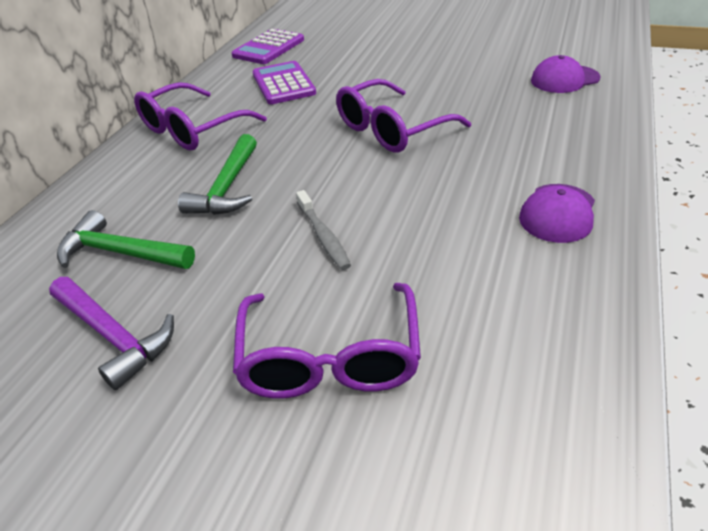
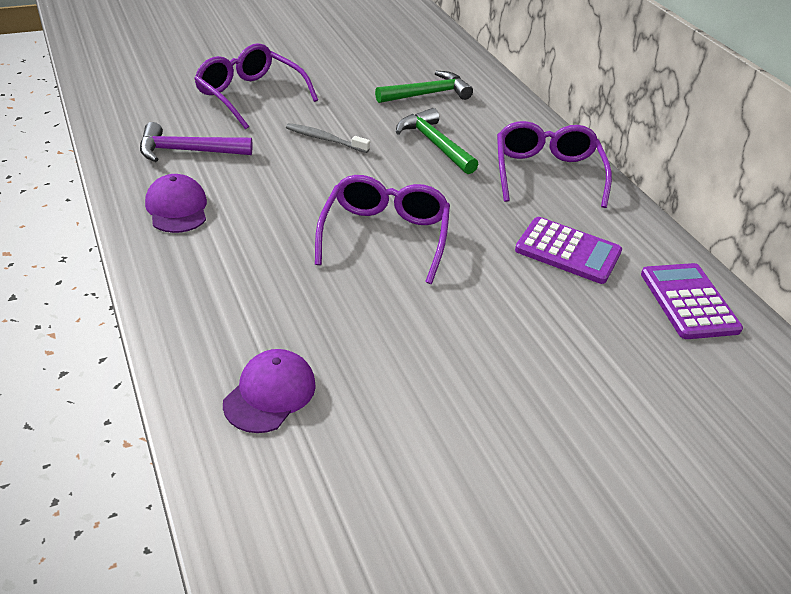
camera: 130 degrees right, 0 degrees up
(113, 336) = (364, 70): purple hammer -> purple hammer (188, 151)

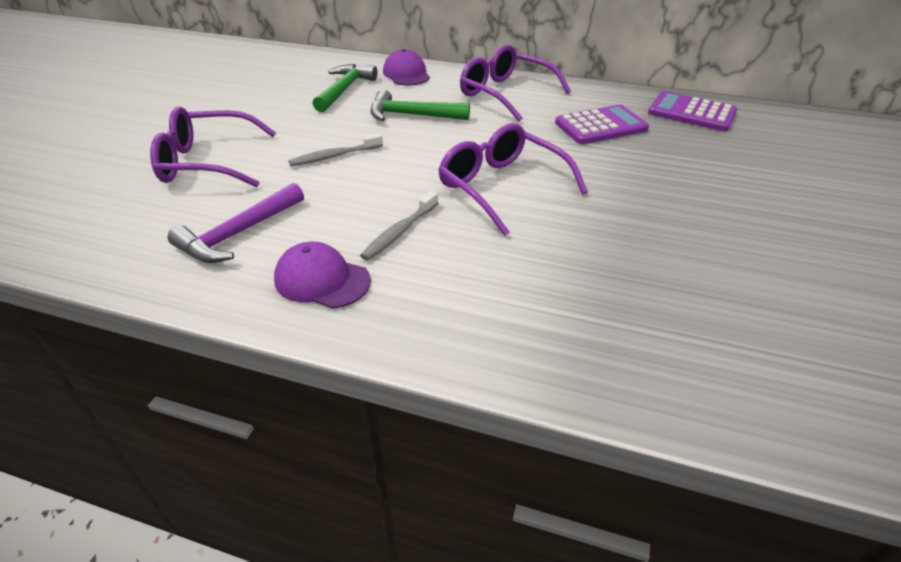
camera: 45 degrees left, 0 degrees up
(265, 214) = (399, 232): none -> grey toothbrush
(270, 393) = (658, 339): purple cap -> purple cap (406, 74)

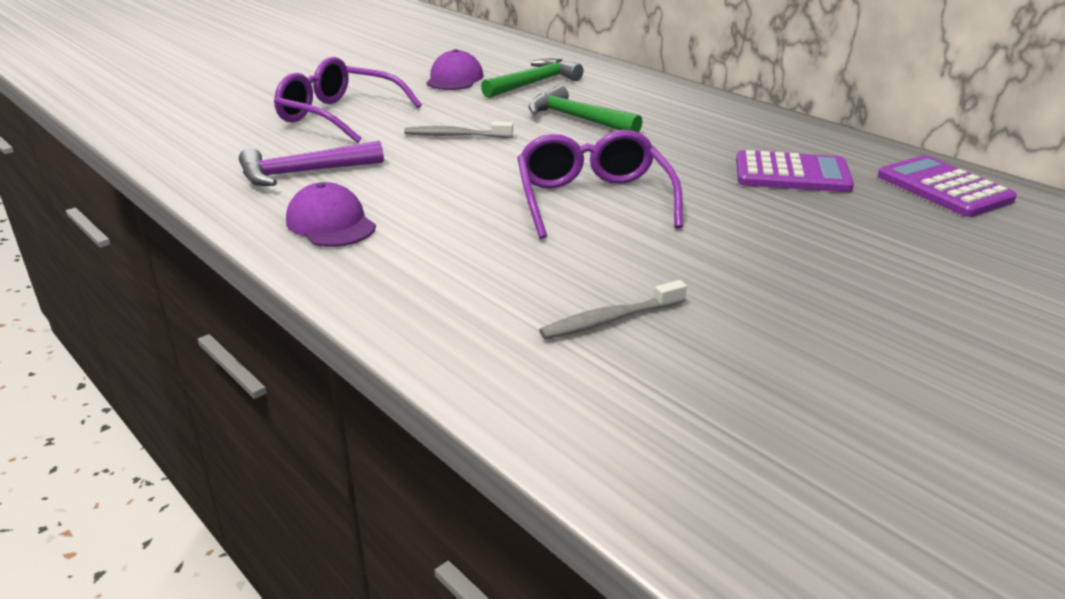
camera: 30 degrees right, 10 degrees down
(399, 232) = (442, 208): grey toothbrush -> grey toothbrush (610, 320)
(406, 74) = (619, 81): purple cap -> purple cap (454, 79)
(505, 93) = (711, 120): purple glasses -> none

